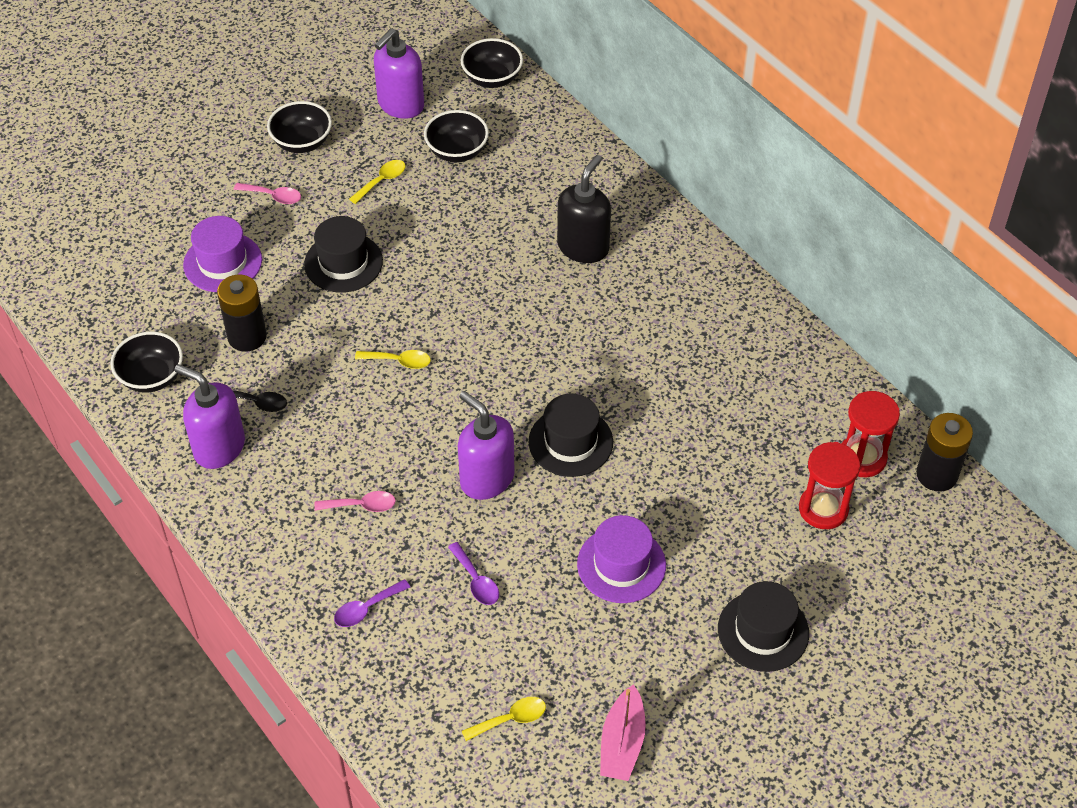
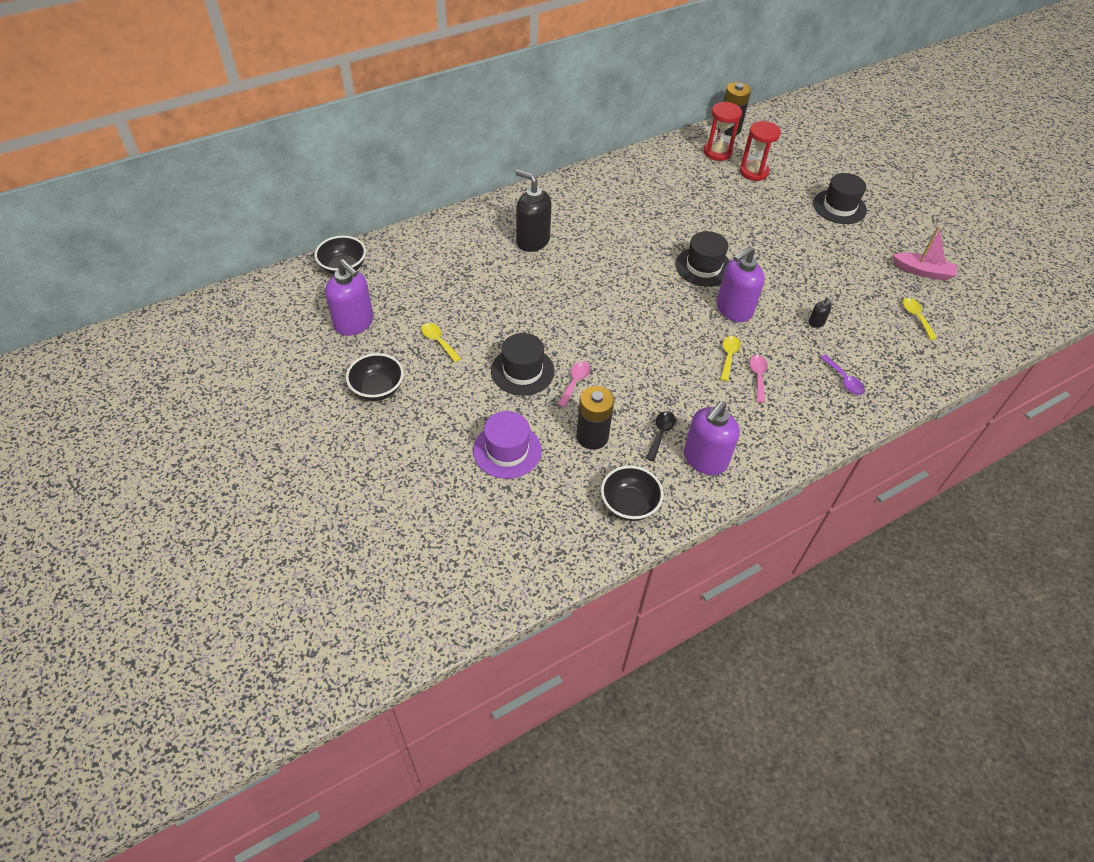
camera: 85 degrees left, 0 degrees up
(273, 196) = (437, 412): pink spoon -> pink spoon (575, 382)
(399, 361) = (627, 346): yellow spoon -> yellow spoon (728, 356)
(457, 151) = (418, 295): black bowl -> none
(476, 581) = (816, 323): purple spoon -> black soap dispenser
(621, 565) = (798, 256): purple hat -> none

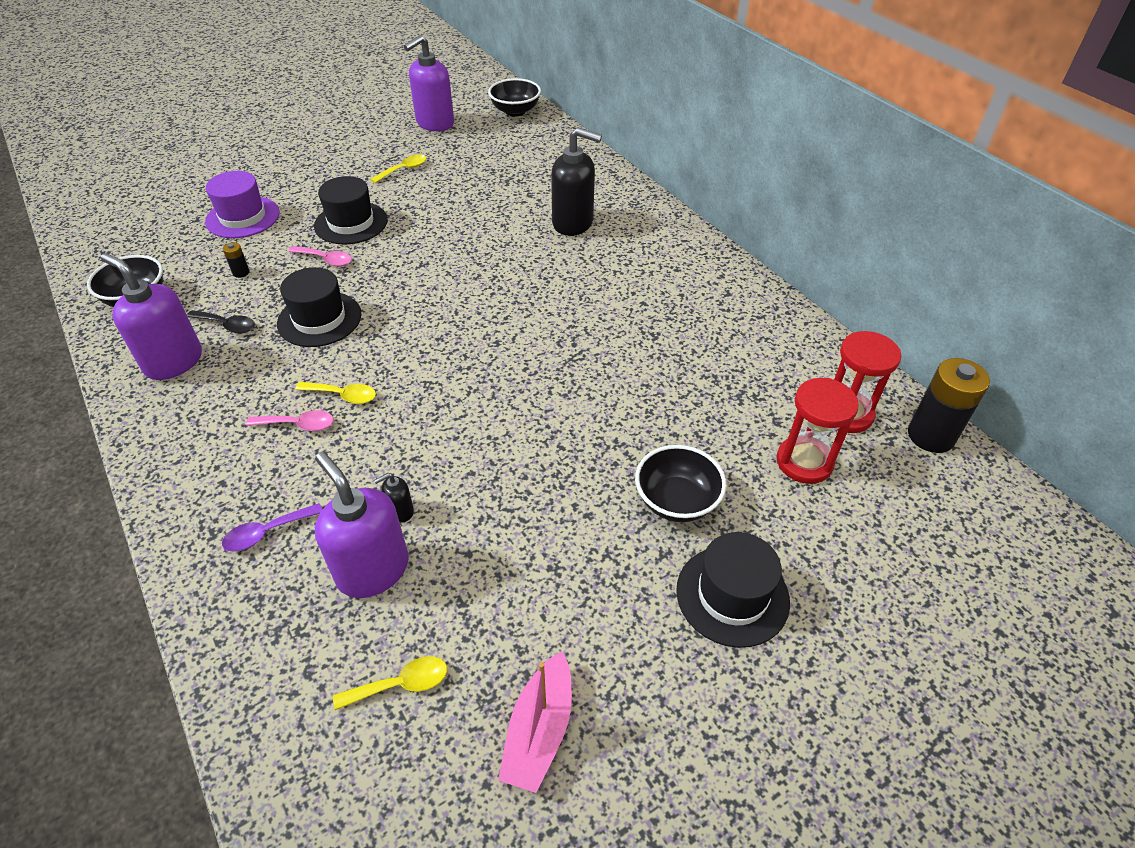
camera: 90 degrees right, 5 degrees down
(377, 389) = (344, 142): black bowl -> black bowl (676, 501)
(532, 241) = (573, 223): black soap dispenser -> black soap dispenser turned 75 degrees clockwise
(592, 436) = (241, 272): black battery -> black battery, size x0.44
(703, 267) = (533, 379): black hat -> black hat (319, 319)
(733, 310) = (438, 408): purple soap dispenser -> purple soap dispenser (372, 570)

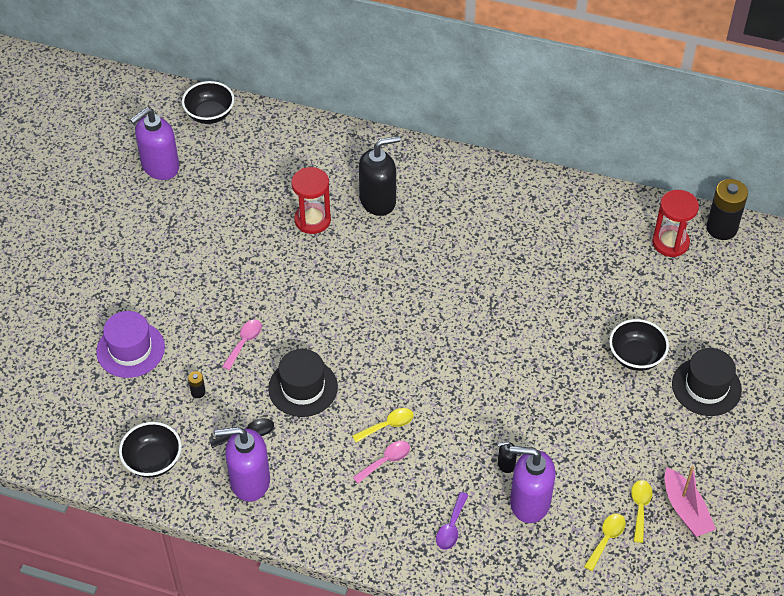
camera: 40 degrees left, 5 degrees up
(326, 260) = (244, 342): pink spoon -> pink spoon turned 45 degrees counterclockwise
(351, 223) = (220, 301): black hat -> none
(400, 511) = (506, 464): black soap dispenser -> black soap dispenser turned 60 degrees clockwise
(404, 170) = (196, 228): yellow spoon -> yellow spoon (640, 508)
(435, 123) = (160, 167): purple soap dispenser -> purple soap dispenser turned 45 degrees clockwise
(804, 462) = (675, 288): red hourglass -> red hourglass (312, 220)

